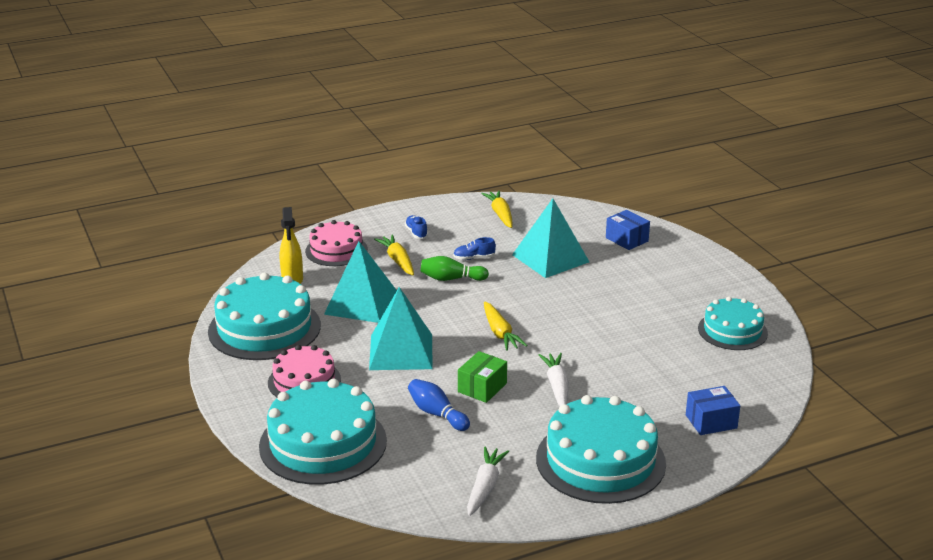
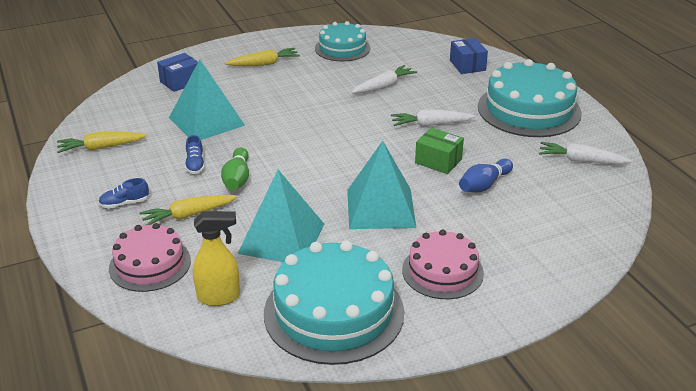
camera: 90 degrees left, 5 degrees up
(323, 443) = (548, 251): turquoise cake -> none
(500, 333) = (345, 151): yellow carrot -> yellow carrot (264, 64)
(641, 358) = (383, 86): none -> white carrot

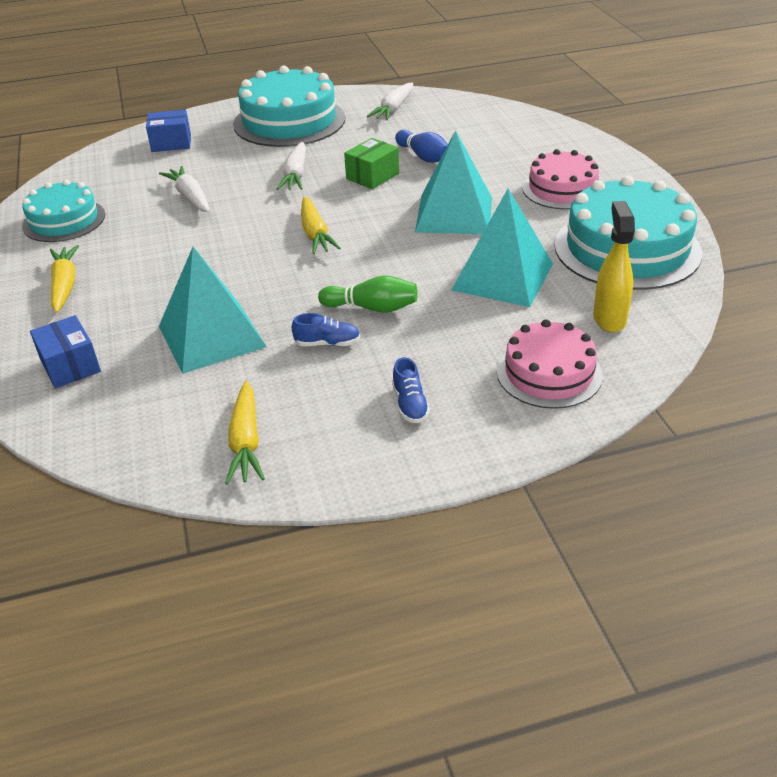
camera: 80 degrees left, 5 degrees up
(189, 215) = (447, 345): yellow carrot -> yellow carrot (315, 233)

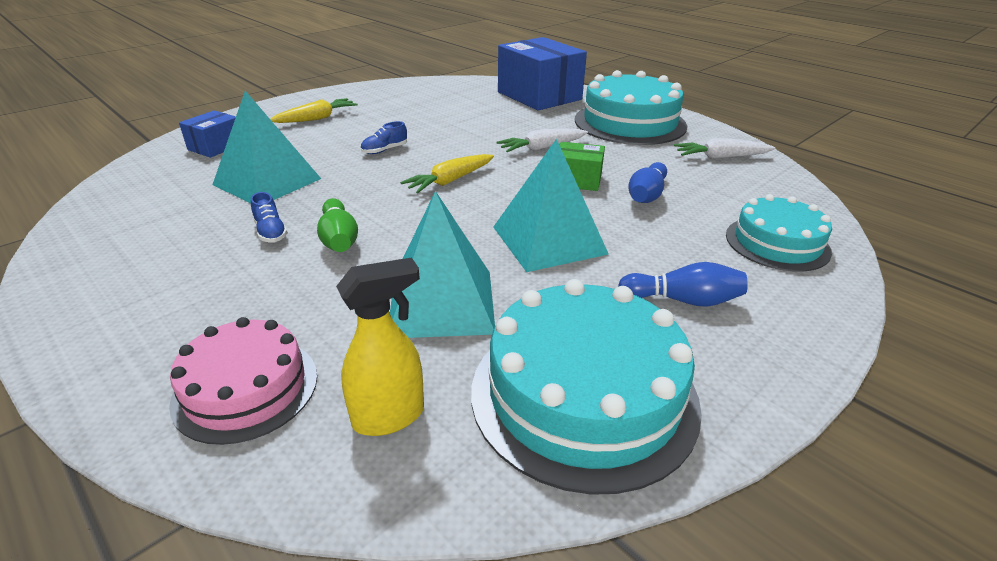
camera: 60 degrees right, 5 degrees down
(64, 220) = (399, 96): turquoise cake -> turquoise cake (777, 243)
(171, 143) = (539, 96): blue box -> blue box, size x2.01
(190, 197) = (466, 122): white carrot -> none
(246, 441) = (117, 234): yellow carrot -> none
(410, 404) = (174, 302): blue shoe -> blue shoe (385, 150)
(562, 189) = (683, 300): pink cake -> blue bowling pin

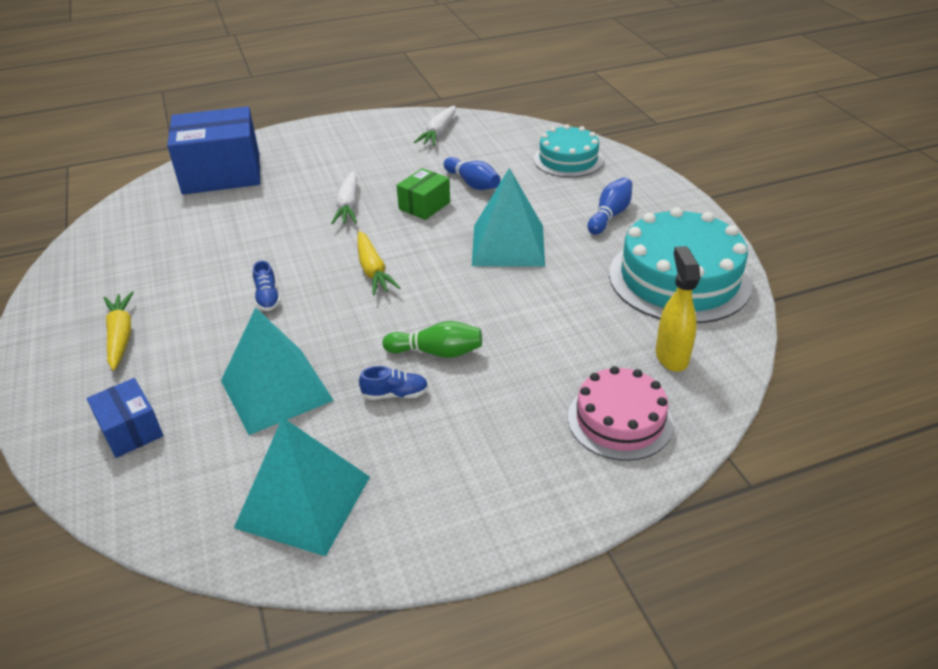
camera: 65 degrees left, 5 degrees up
(442, 302) = (562, 312): turquoise pyramid -> turquoise pyramid (303, 501)
(630, 123) = (337, 147): turquoise cake -> none

